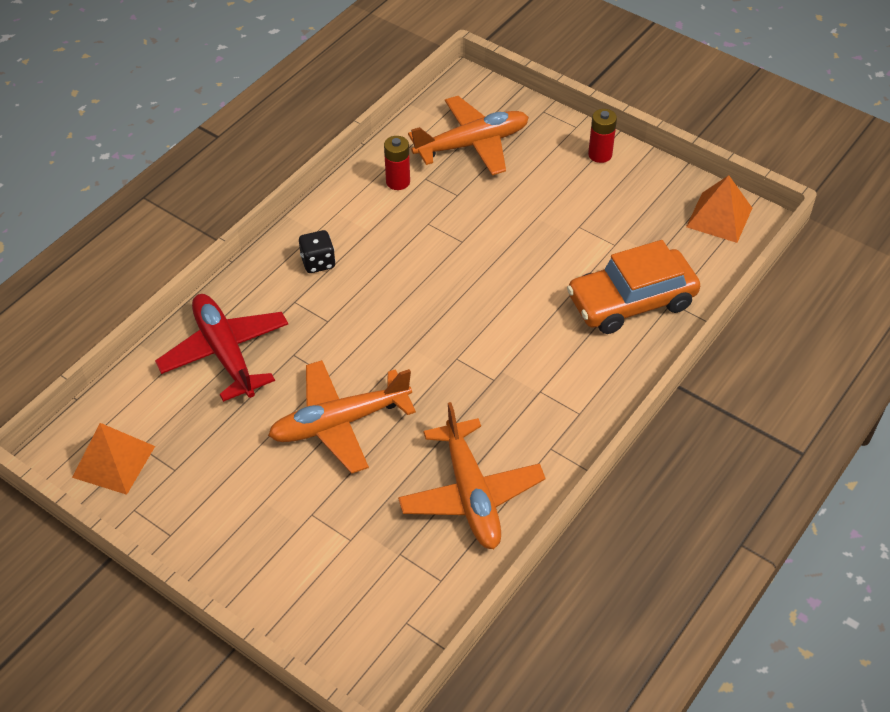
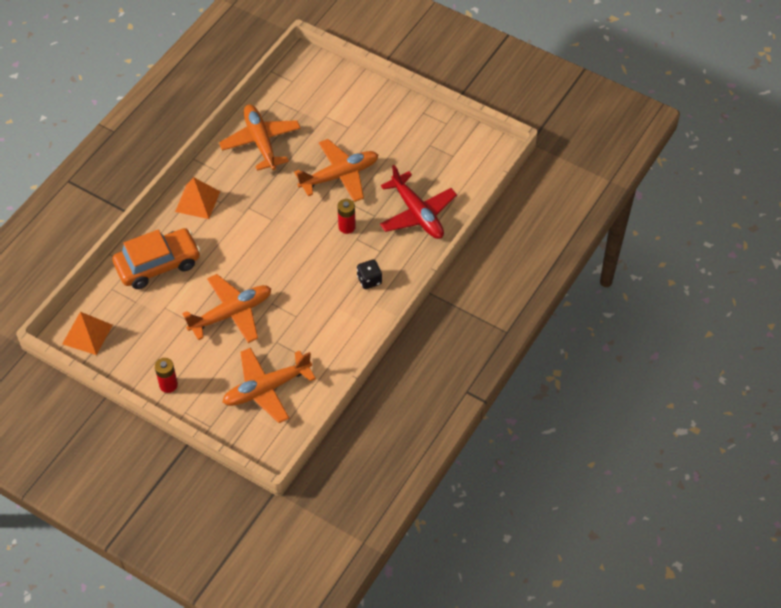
camera: 175 degrees right, 5 degrees up
(114, 461) = (465, 147): orange pyramid -> orange pyramid (197, 201)
(398, 182) = (321, 350): red battery -> red battery (347, 227)
(518, 231) = (231, 313): none -> orange plane

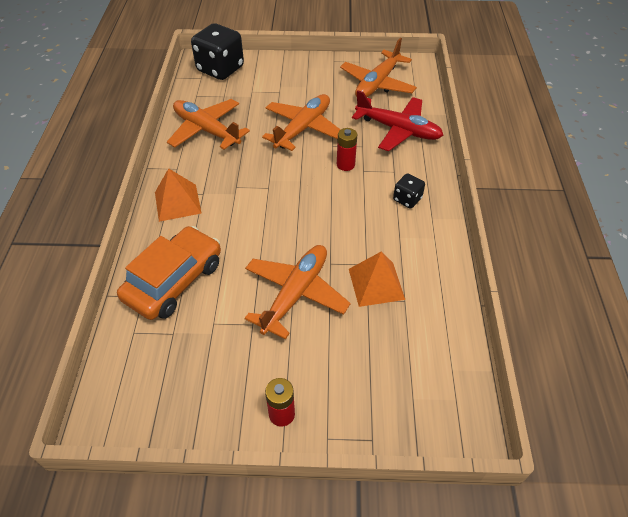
camera: 30 degrees left, 5 degrees down
(87, 334) = (133, 403): orange pyramid -> orange pyramid (376, 284)
(266, 389) = (399, 357): orange plane -> orange plane (377, 84)
(315, 78) = (220, 69): none -> black dice

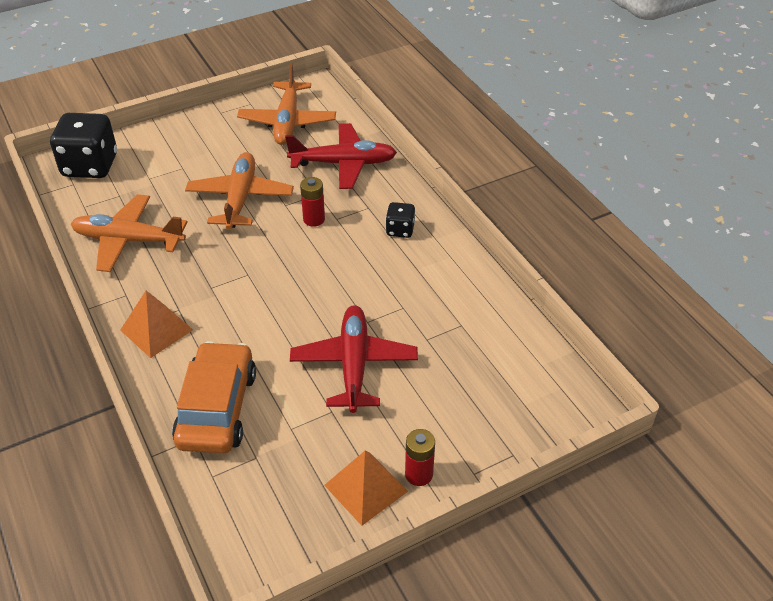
camera: 30 degrees left, 5 degrees down
(296, 293) = (354, 364): orange plane -> red plane
(376, 284) = (425, 321): orange pyramid -> orange pyramid (366, 488)

